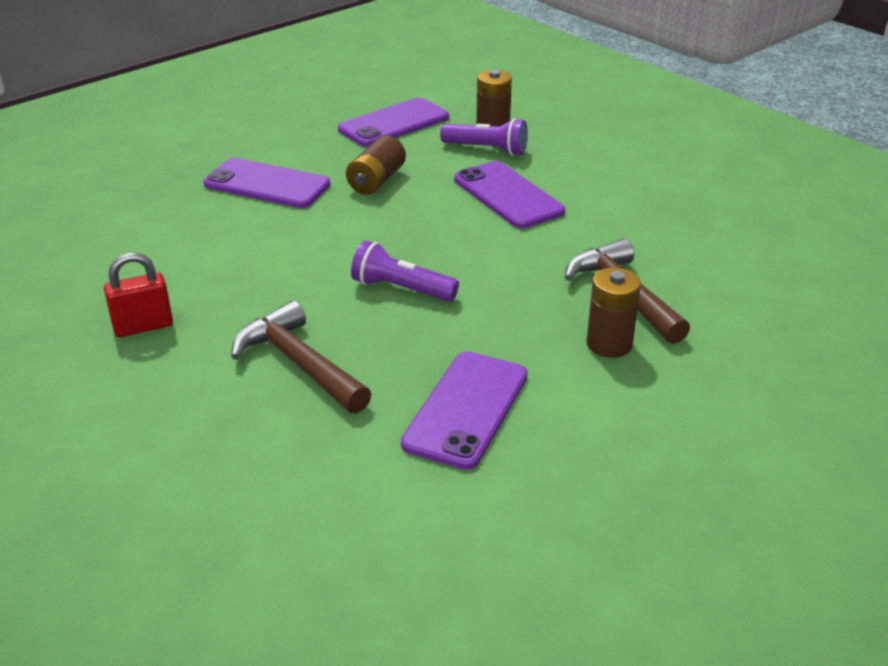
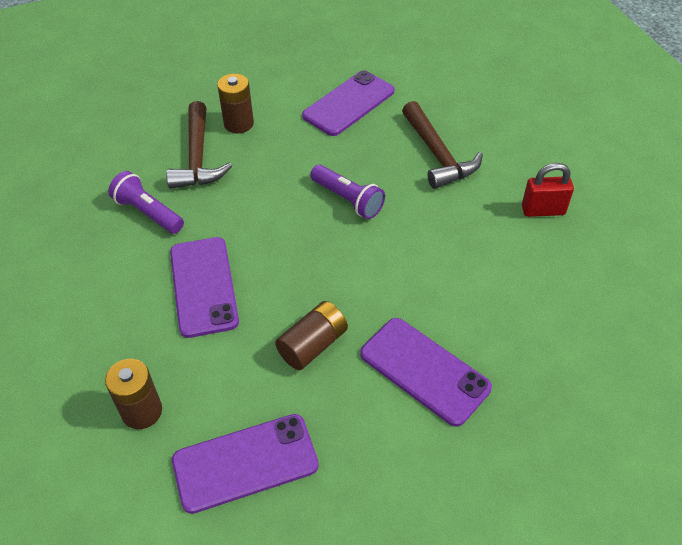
camera: 160 degrees left, 15 degrees up
(487, 149) = (174, 370): purple flashlight -> purple flashlight (148, 213)

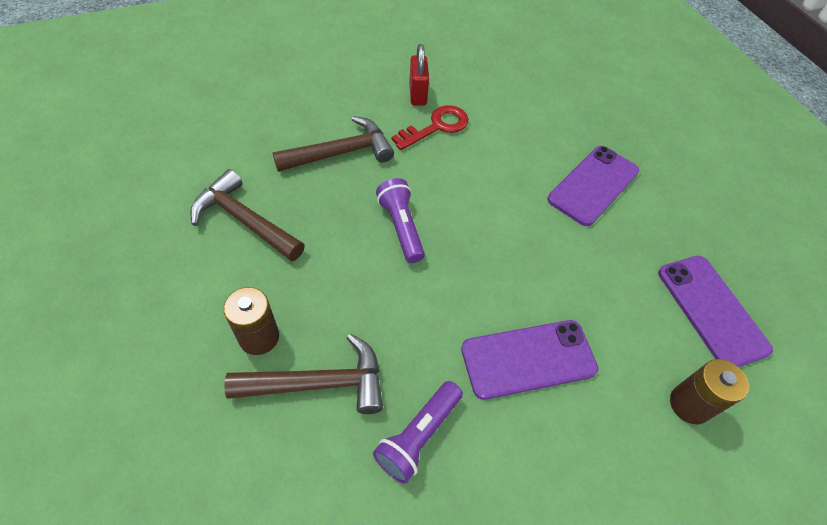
camera: 95 degrees left, 5 degrees up
(313, 345) = (583, 260): brown battery -> none
(348, 103) = (244, 220): purple phone -> brown hammer
(348, 199) = (401, 227): purple flashlight -> purple flashlight turned 60 degrees counterclockwise
(492, 226) = (436, 127): none -> red key

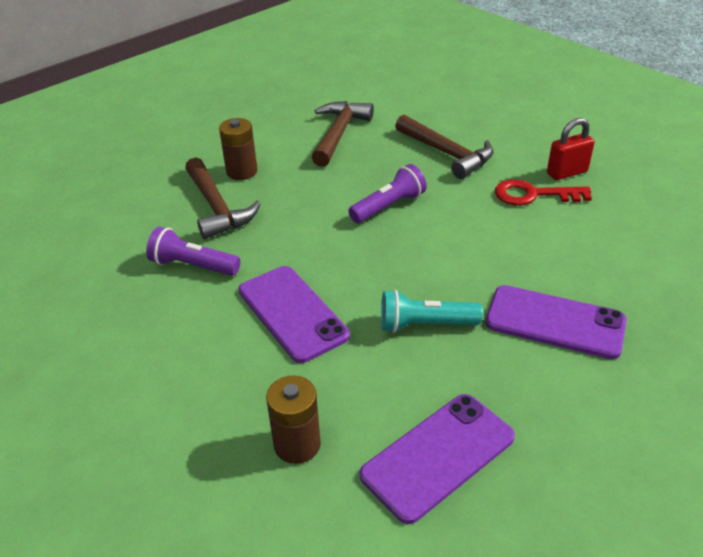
camera: 75 degrees right, 15 degrees down
(436, 127) = (533, 195): red key -> red key turned 150 degrees clockwise
(573, 264) = (425, 325): none -> turquoise flashlight

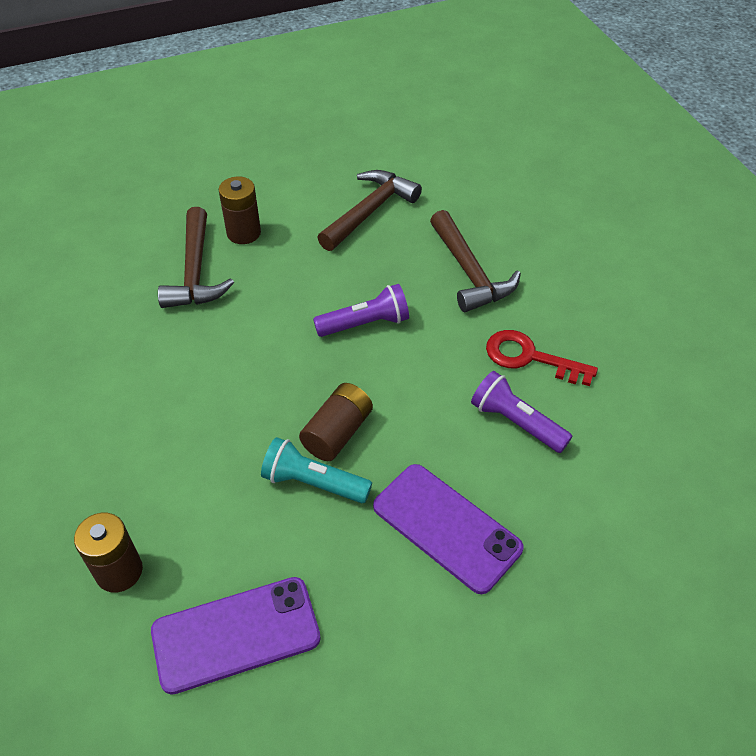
camera: 20 degrees right, 10 degrees up
(193, 266) = (136, 336): purple flashlight -> purple flashlight (516, 422)
(292, 313) = (196, 423): purple phone -> none
(420, 285) = (337, 433): none -> brown battery
(567, 173) = (588, 339): red padlock -> none

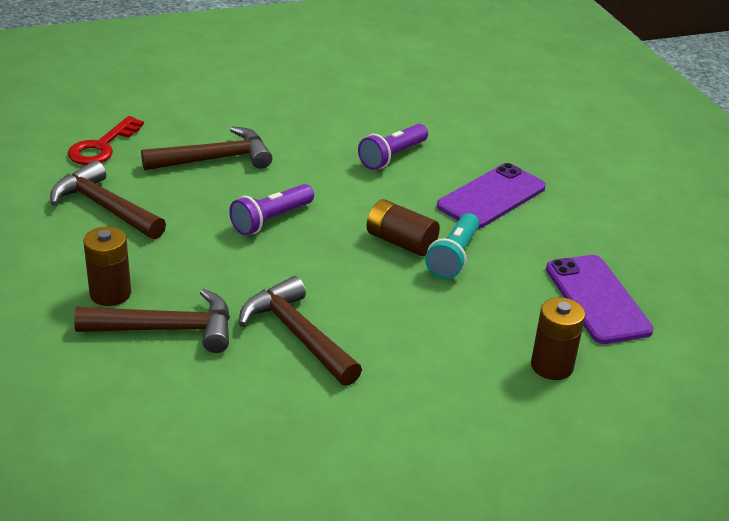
camera: 90 degrees left, 15 degrees down
(184, 356) = (297, 334): none -> brown hammer
(365, 324) = (271, 220): purple flashlight -> purple flashlight turned 120 degrees counterclockwise
(530, 357) = (325, 142): red key -> red key (102, 147)

